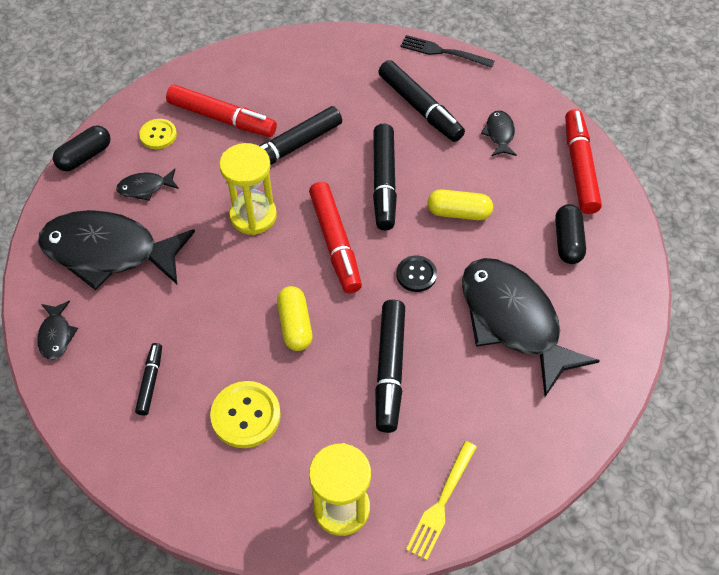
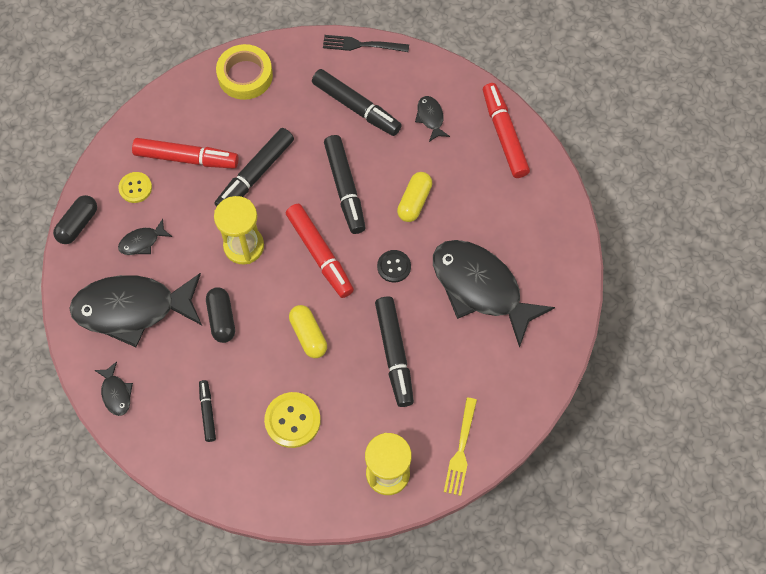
camera: 15 degrees left, 10 degrees up
(310, 56) = (245, 75): none -> yellow tape
(458, 212) = (414, 201): yellow capsule -> yellow capsule turned 60 degrees counterclockwise
(567, 241) = (508, 207): black capsule -> black capsule (221, 319)

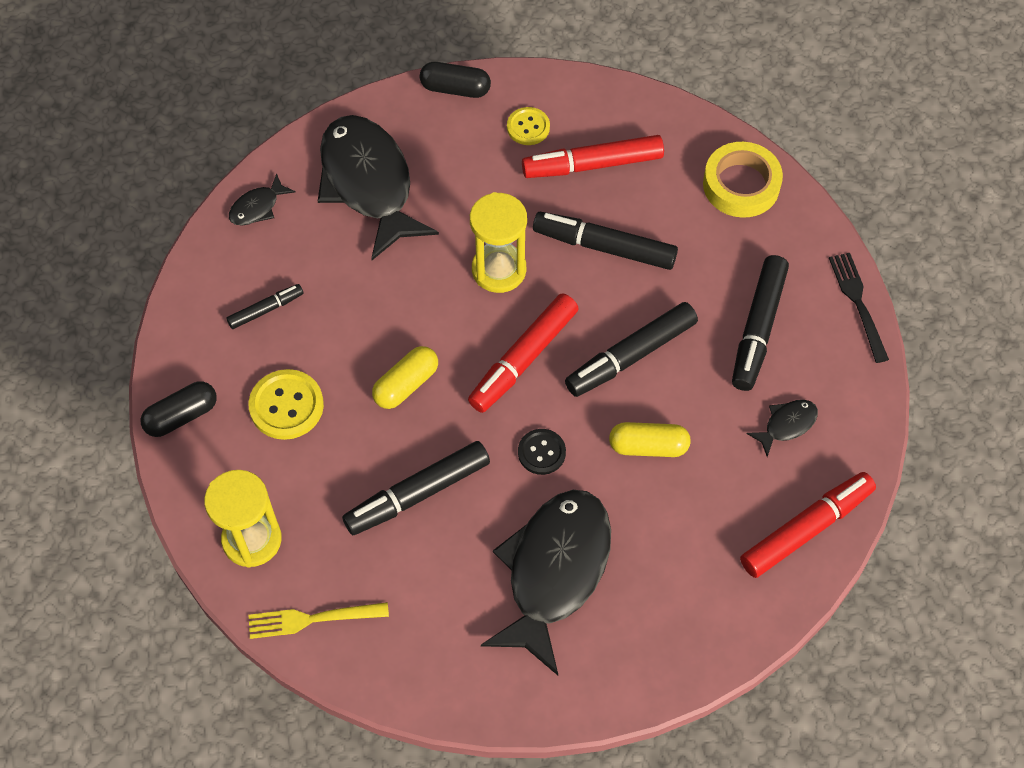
camera: 70 degrees right, 5 degrees down
(142, 242) = (460, 161): black fish -> none
(186, 158) = (592, 164): red marker -> red marker turned 90 degrees clockwise
(221, 319) = (392, 281): black capsule -> black capsule (181, 416)

